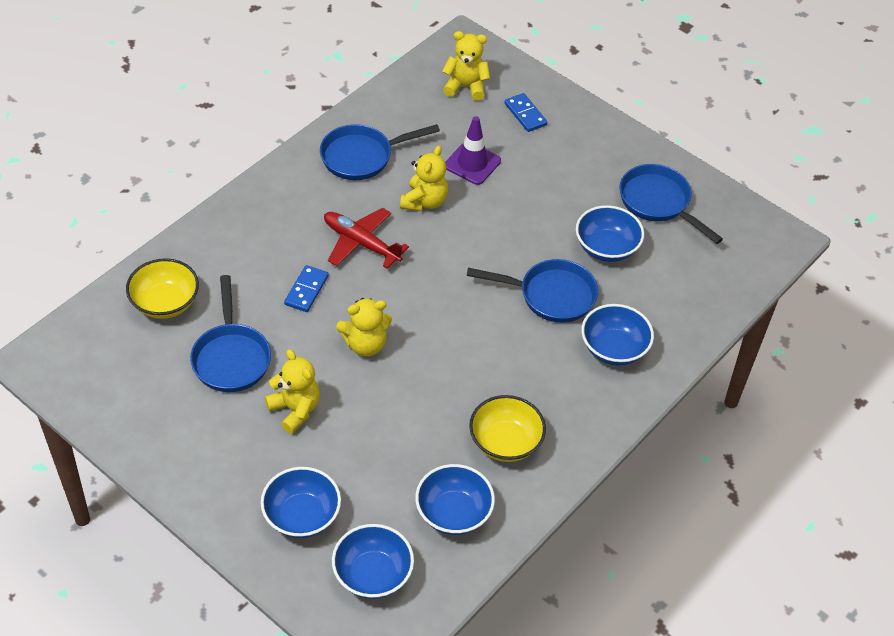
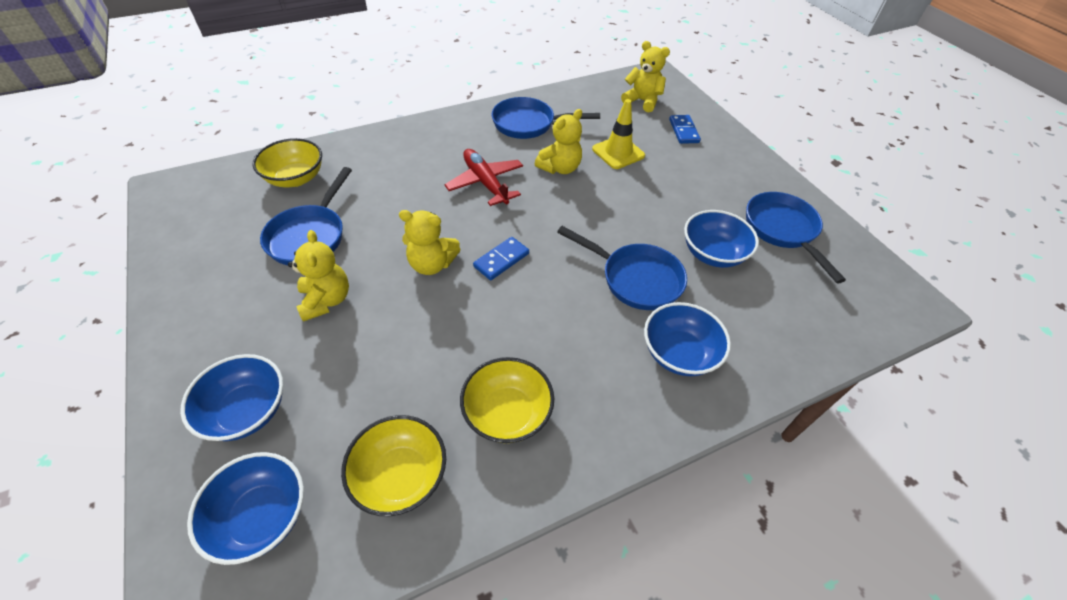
camera: 25 degrees right, 0 degrees up
(306, 290) = (414, 204): blue domino -> blue domino (501, 260)
(453, 513) = (401, 476): blue bowl -> yellow bowl
(472, 163) = (618, 152): purple traffic cone -> yellow traffic cone

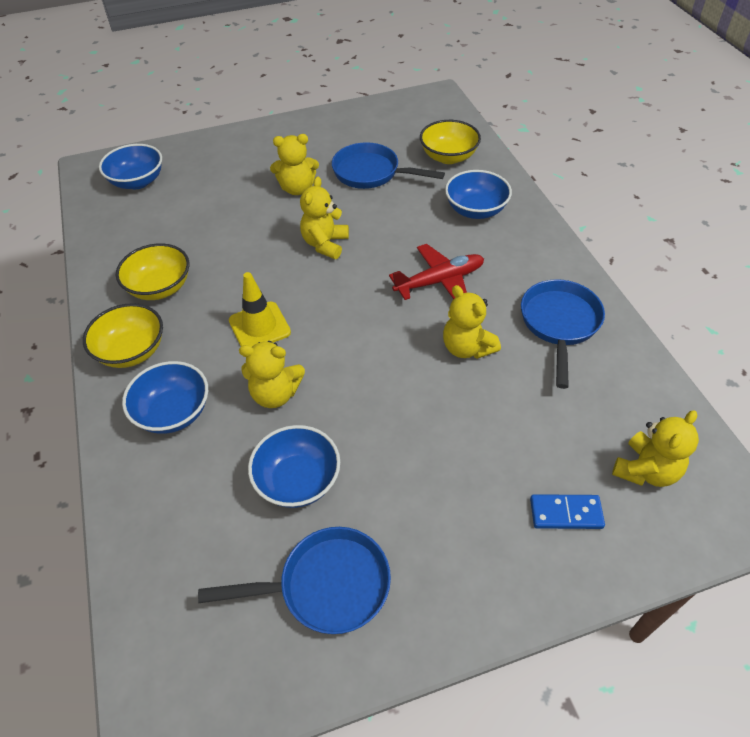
camera: 100 degrees right, 0 degrees up
(247, 411) = (211, 166): blue bowl -> blue bowl (475, 210)
(401, 476) = (136, 234): yellow bowl -> yellow bowl (132, 351)
(501, 260) = (322, 290): blue domino -> none
(618, 152) = (502, 414): yellow traffic cone -> yellow traffic cone (259, 326)
(635, 279) = (275, 394): blue pan -> yellow teddy bear

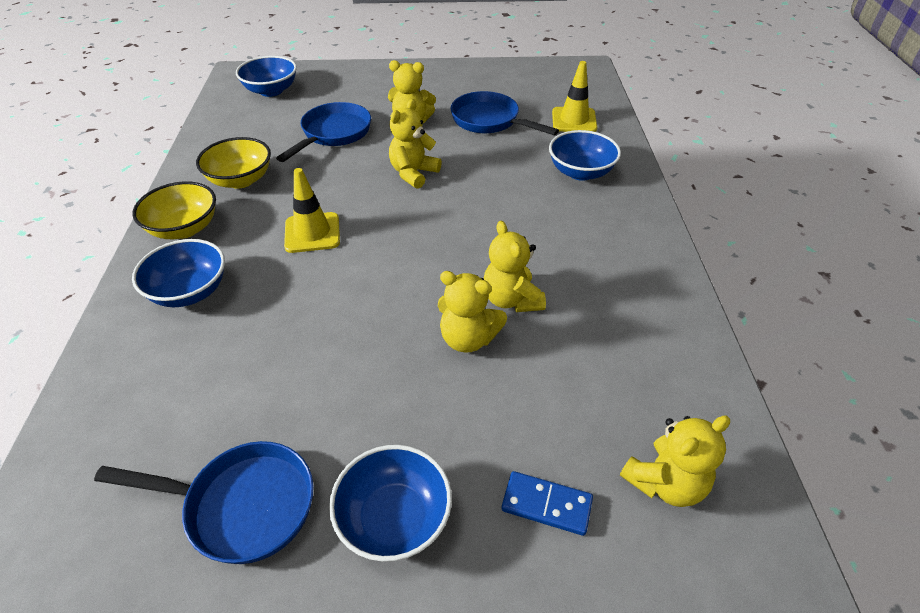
camera: 15 degrees right, 5 degrees down
(275, 394) = (294, 298): yellow teddy bear -> yellow teddy bear (468, 338)
(298, 480) = (271, 387): blue bowl -> blue bowl (394, 518)
(440, 281) = (512, 230): red plane -> none
(448, 157) = (574, 120): yellow bowl -> yellow traffic cone
(559, 324) = (625, 299): blue pan -> blue pan (333, 134)

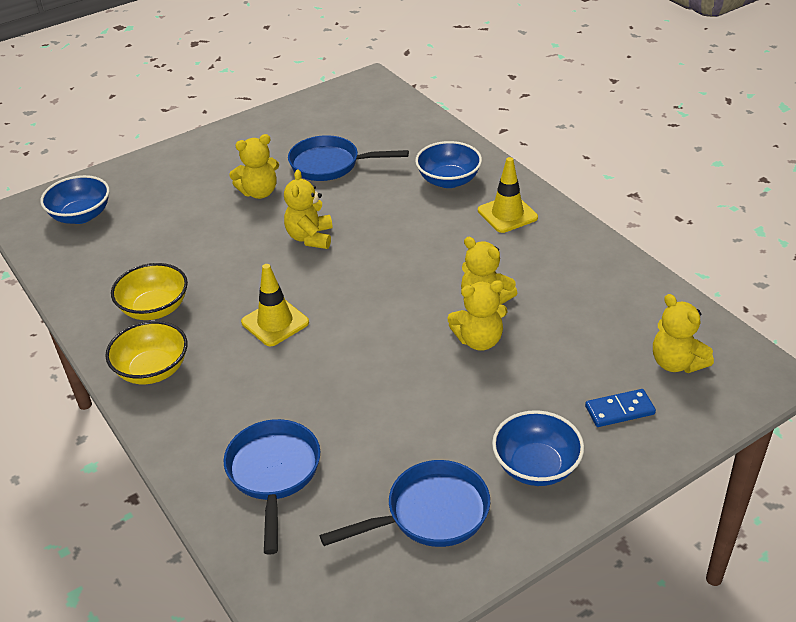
camera: 30 degrees left, 5 degrees down
(190, 291) = (221, 412): blue bowl -> none
(333, 134) = (196, 232): blue pan -> blue pan (273, 474)
(574, 120) = (403, 137): yellow traffic cone -> yellow traffic cone (507, 214)
(665, 482) = (676, 363): yellow teddy bear -> yellow teddy bear turned 120 degrees clockwise

